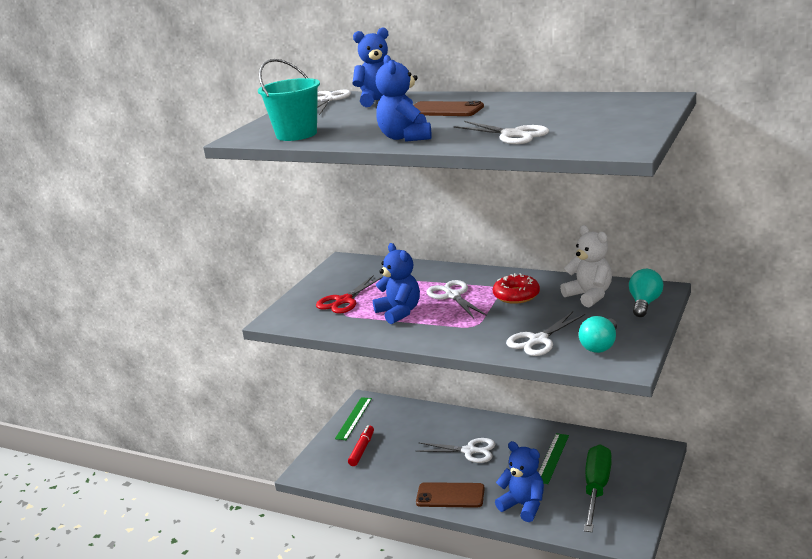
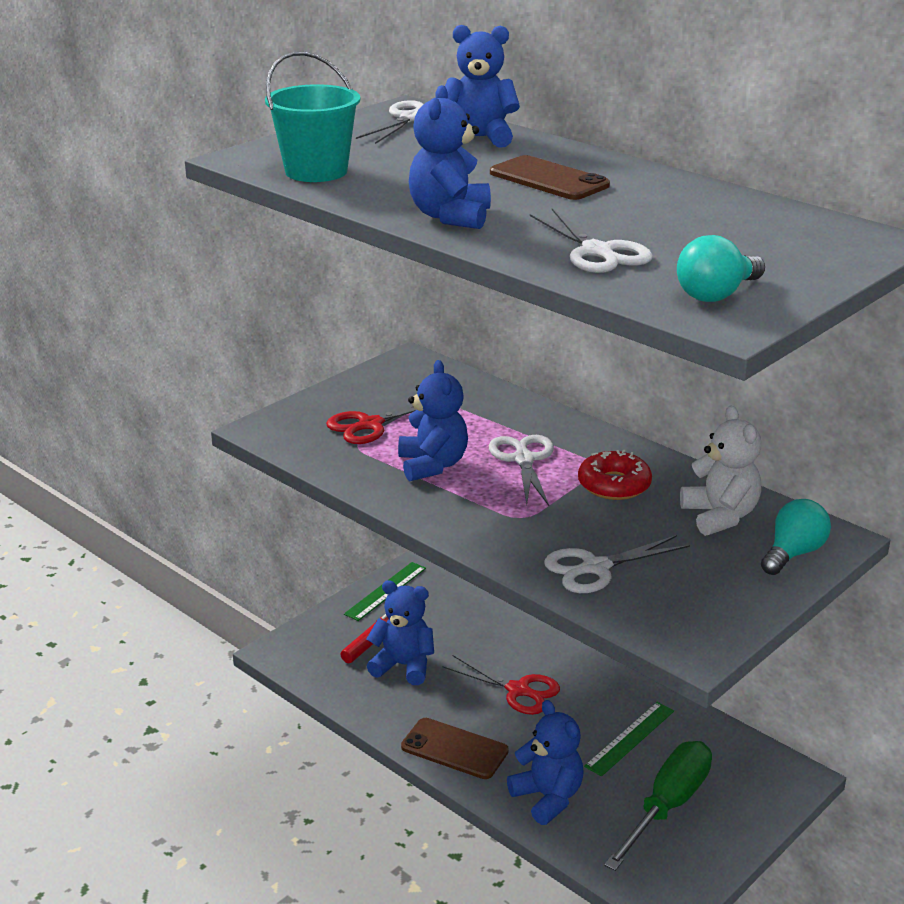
camera: 15 degrees right, 5 degrees up
(390, 457) = (403, 665): none -> blue teddy bear
(470, 451) = (518, 690): white scissors -> red scissors
(600, 346) = (678, 604): turquoise light bulb -> turquoise light bulb (716, 294)

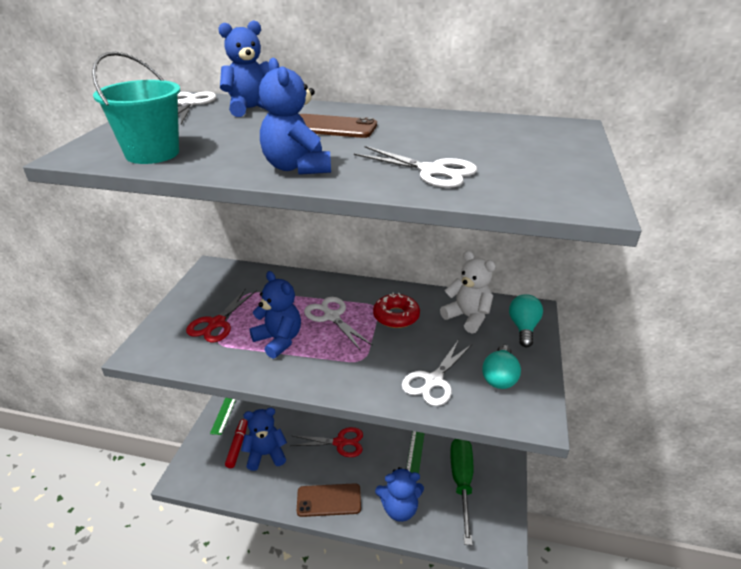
camera: 30 degrees left, 5 degrees up
(548, 797) = (399, 508): blue teddy bear -> blue teddy bear turned 150 degrees clockwise
(716, 294) = (549, 184): turquoise light bulb -> turquoise light bulb (499, 377)

